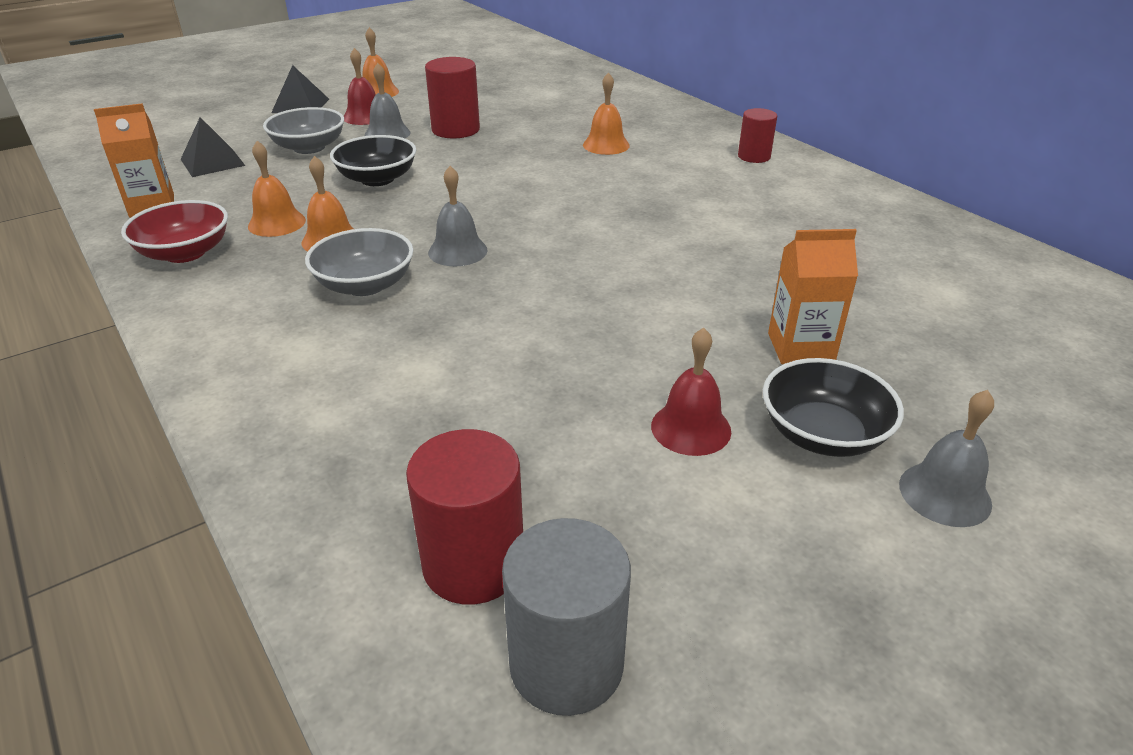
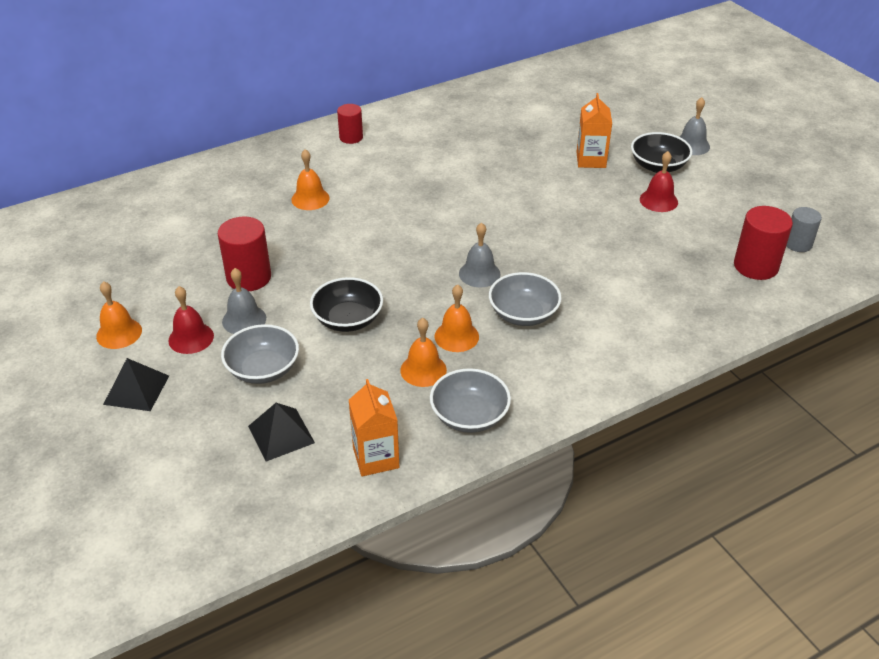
camera: 85 degrees left, 5 degrees up
(185, 253) = (469, 416): red bowl -> grey bowl
(566, 663) = (798, 244): grey cylinder -> grey cylinder, size x0.63

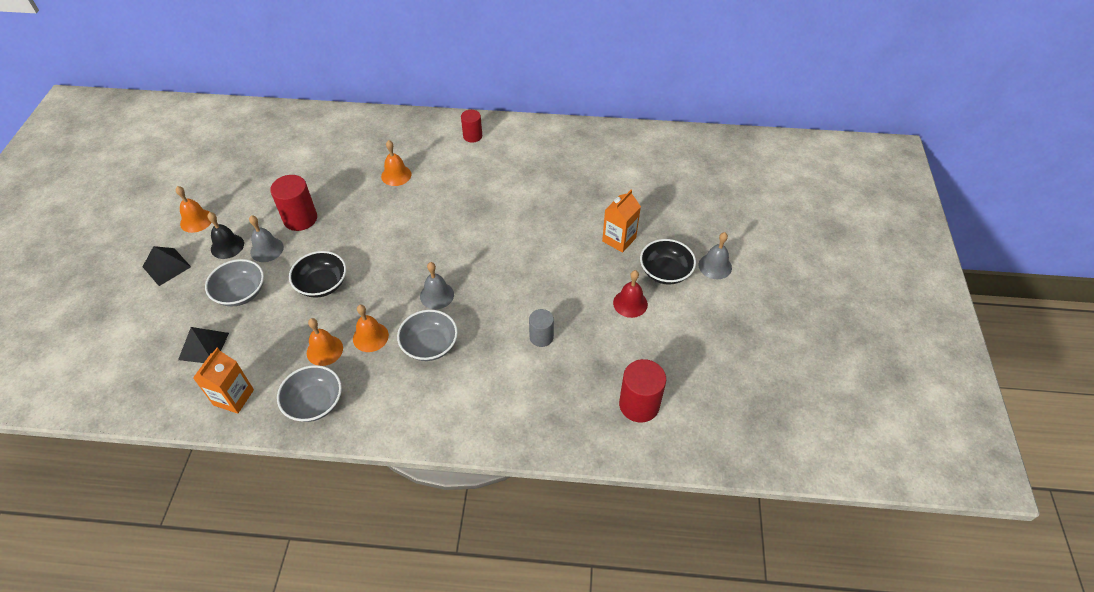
camera: 35 degrees right, 10 degrees up
(191, 338) = (227, 246): red bell -> black bell
(798, 244) = (697, 405): grey cylinder -> grey cylinder (541, 337)

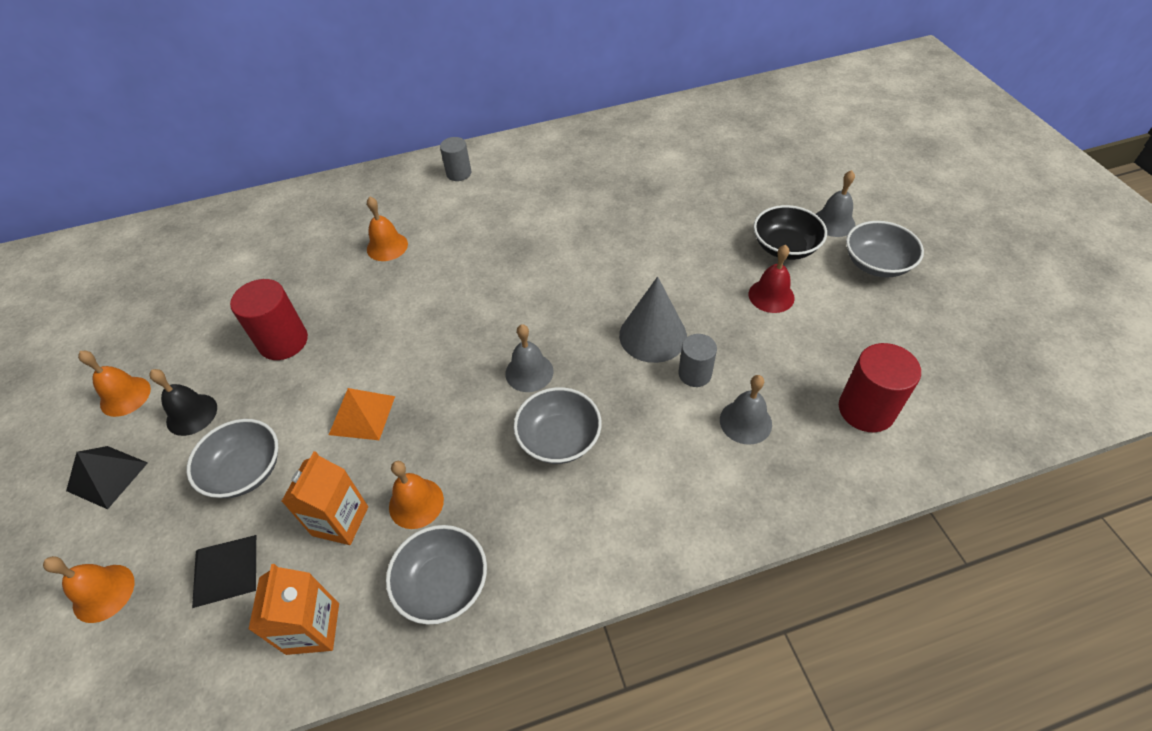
camera: 20 degrees left, 0 degrees up
(267, 249) = (255, 398): grey bell -> grey bell (745, 422)
(322, 284) = (362, 415): black bowl -> orange pyramid
(370, 337) = (471, 459): orange bell -> orange bell (103, 593)
(472, 136) = (459, 173): red cylinder -> grey cylinder
(531, 301) = (653, 335): none -> grey cone
(619, 239) = (708, 230): orange carton -> orange carton (340, 521)
(723, 308) = (876, 264): none -> grey bowl

